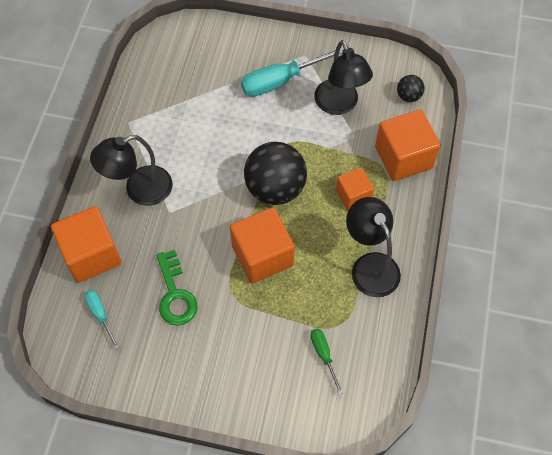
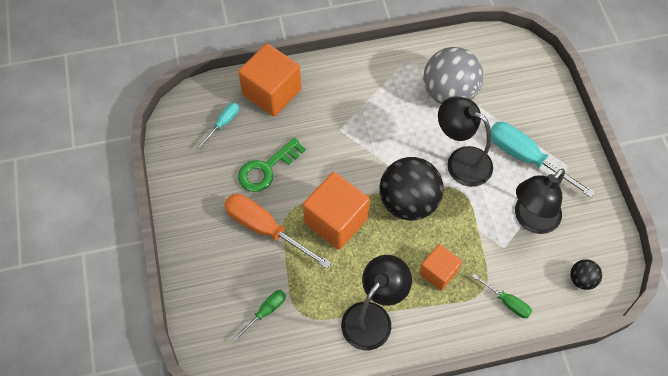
camera: 65 degrees right, 0 degrees up
(139, 190) = (348, 98): black lamp -> black lamp (461, 161)
(184, 106) = (449, 93): none -> grey ball
(239, 321) = (265, 229): none -> orange screwdriver
(403, 157) = (507, 302): orange cube -> green screwdriver

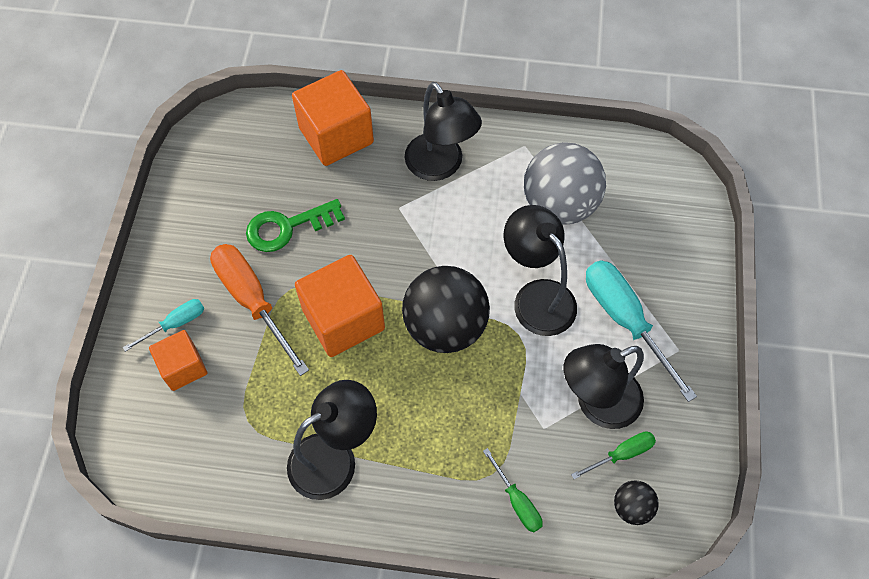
camera: 20 degrees right, 0 degrees up
(223, 123) = (260, 155): turquoise screwdriver -> turquoise screwdriver (175, 324)
(265, 312) = (206, 404): green screwdriver -> green screwdriver (621, 454)
(356, 91) = (440, 166): none -> black lamp
(438, 272) = (444, 430): orange cube -> orange cube (183, 367)

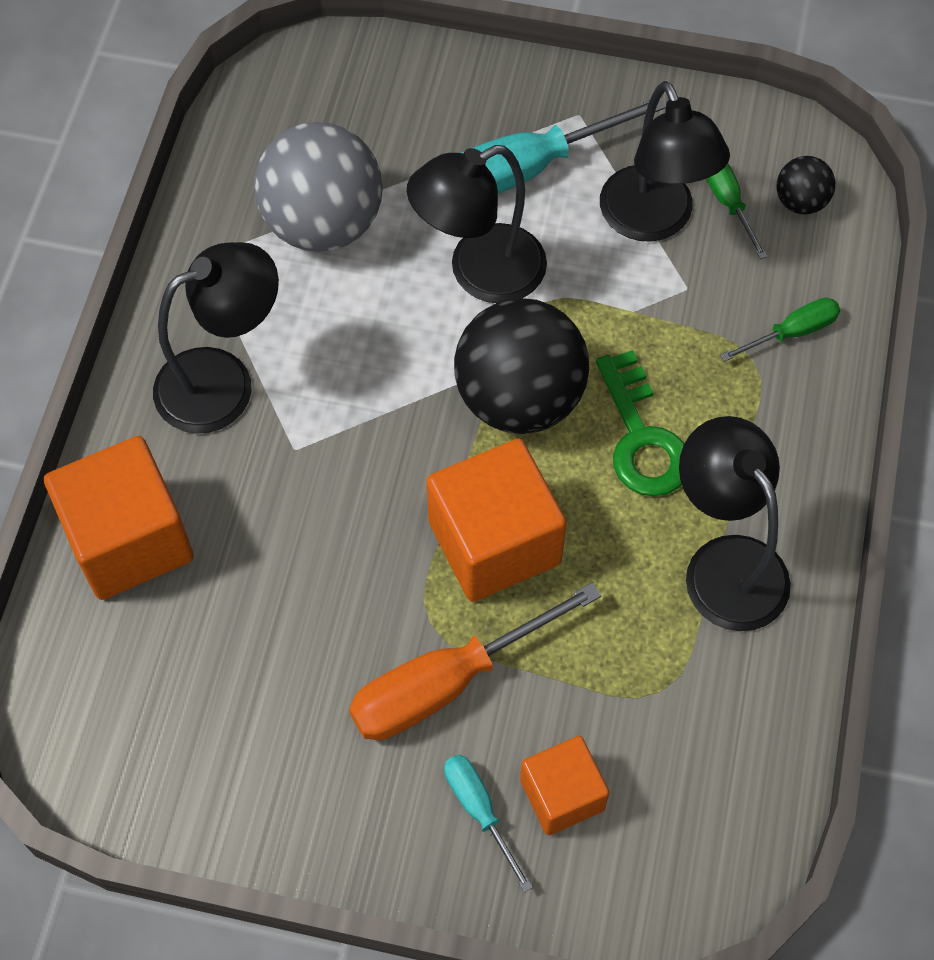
camera: 85 degrees left, 0 degrees up
(288, 227) = (309, 624): green key -> green key (641, 436)

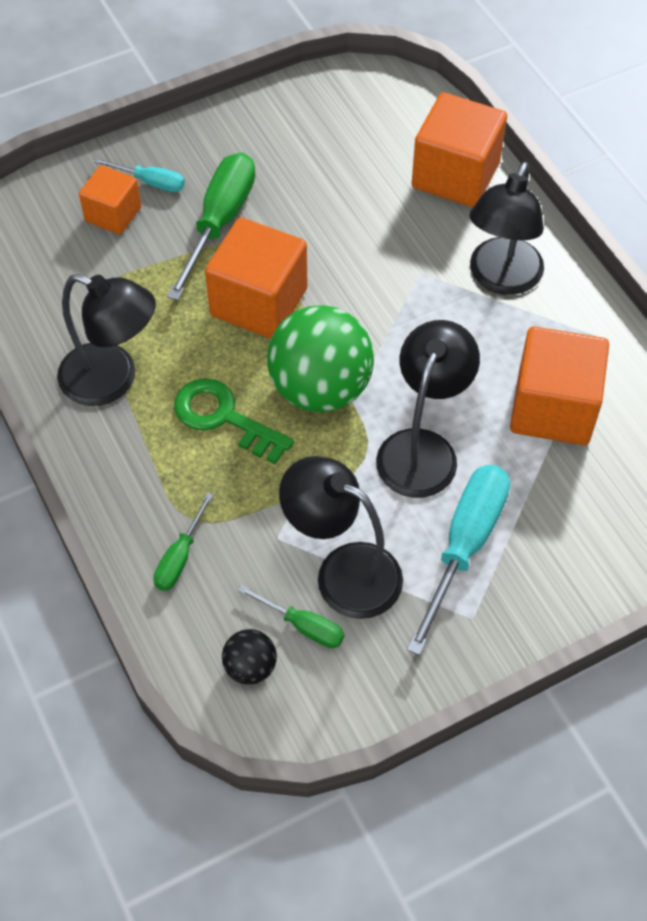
camera: 140 degrees right, 5 degrees down
(323, 224) = (553, 408): grey ball -> orange cube
(447, 683) = (219, 222): orange screwdriver -> green screwdriver
(519, 398) = (320, 388): black ball -> green ball

